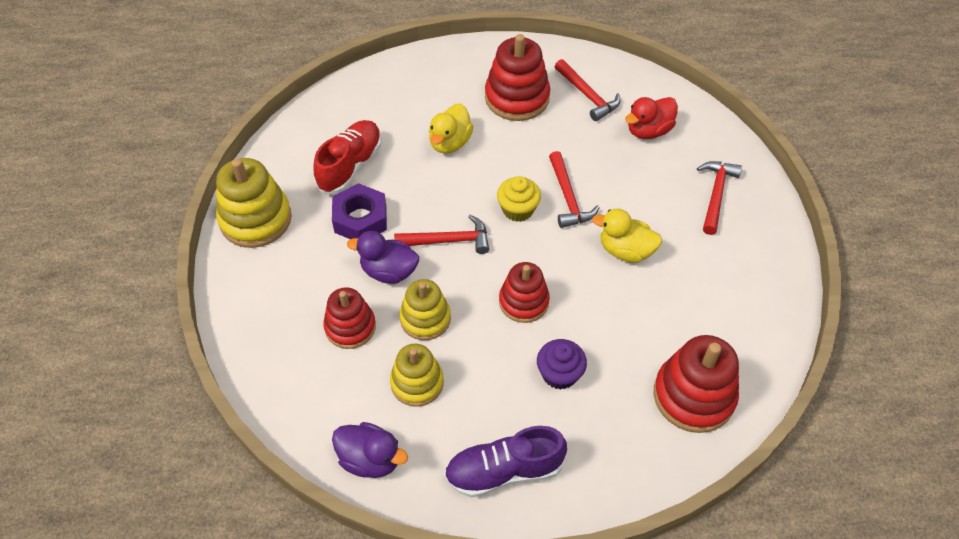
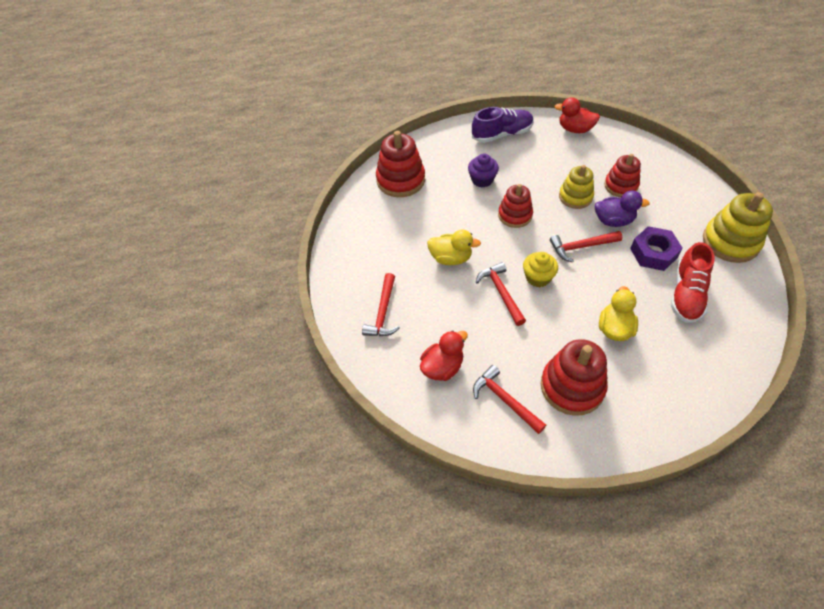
camera: 175 degrees right, 0 degrees up
(370, 459) = (575, 129): purple duck -> red duck
(417, 383) = (565, 164): yellow stacking toy -> none

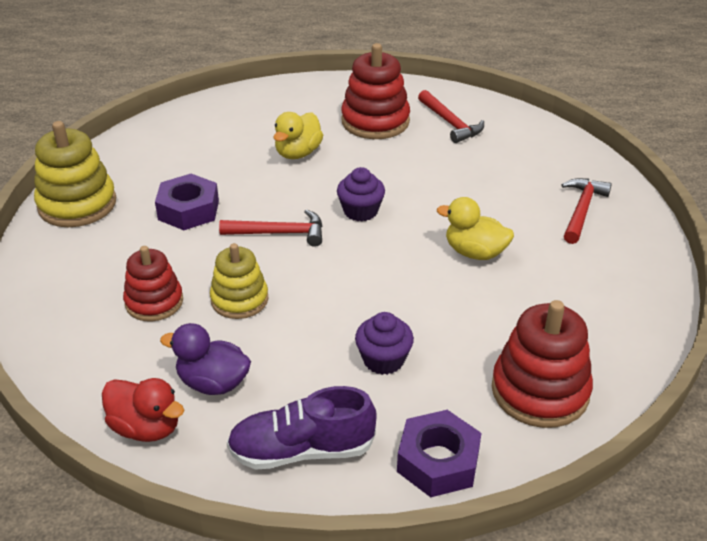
camera: 170 degrees left, 15 degrees down
(442, 141) = (438, 461): none -> purple nut
(442, 367) = (512, 154): red duck -> none
(501, 293) = (417, 204): red hammer -> none
(515, 215) = (353, 291): red stacking toy -> none
(538, 277) = (360, 211): yellow cupcake -> purple cupcake
(613, 221) = (208, 256): purple duck -> purple duck (213, 383)
(686, 294) = (188, 166): red shoe -> none

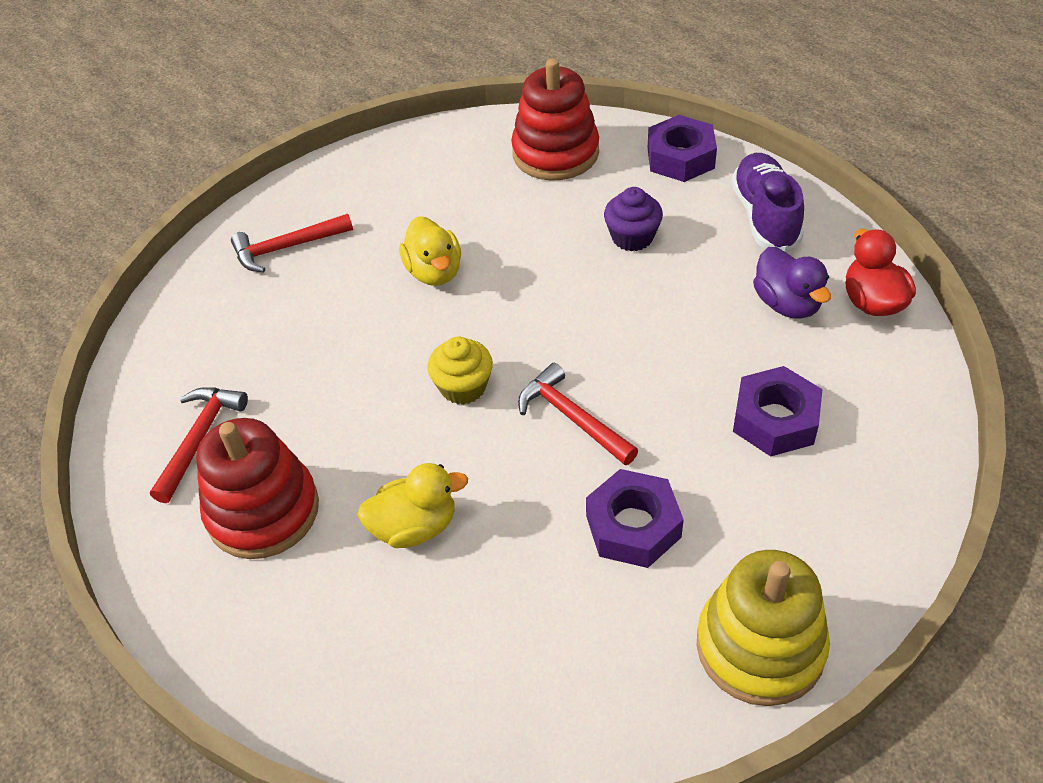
camera: 130 degrees left, 10 degrees up
(154, 302) = (775, 420): red stacking toy -> purple nut
(239, 299) = (690, 366): yellow stacking toy -> none
(302, 450) = (765, 216): purple shoe -> purple shoe turned 135 degrees counterclockwise
(360, 211) = (463, 387): purple cupcake -> yellow cupcake

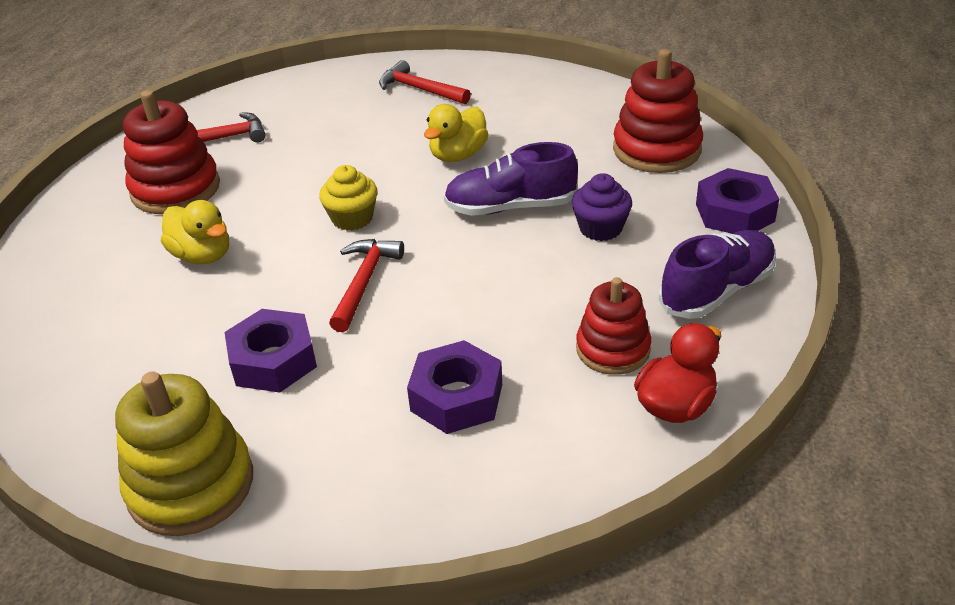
camera: 55 degrees right, 10 degrees down
(550, 275) = (510, 207): none -> purple shoe
(787, 304) = (613, 349): purple duck -> red stacking toy

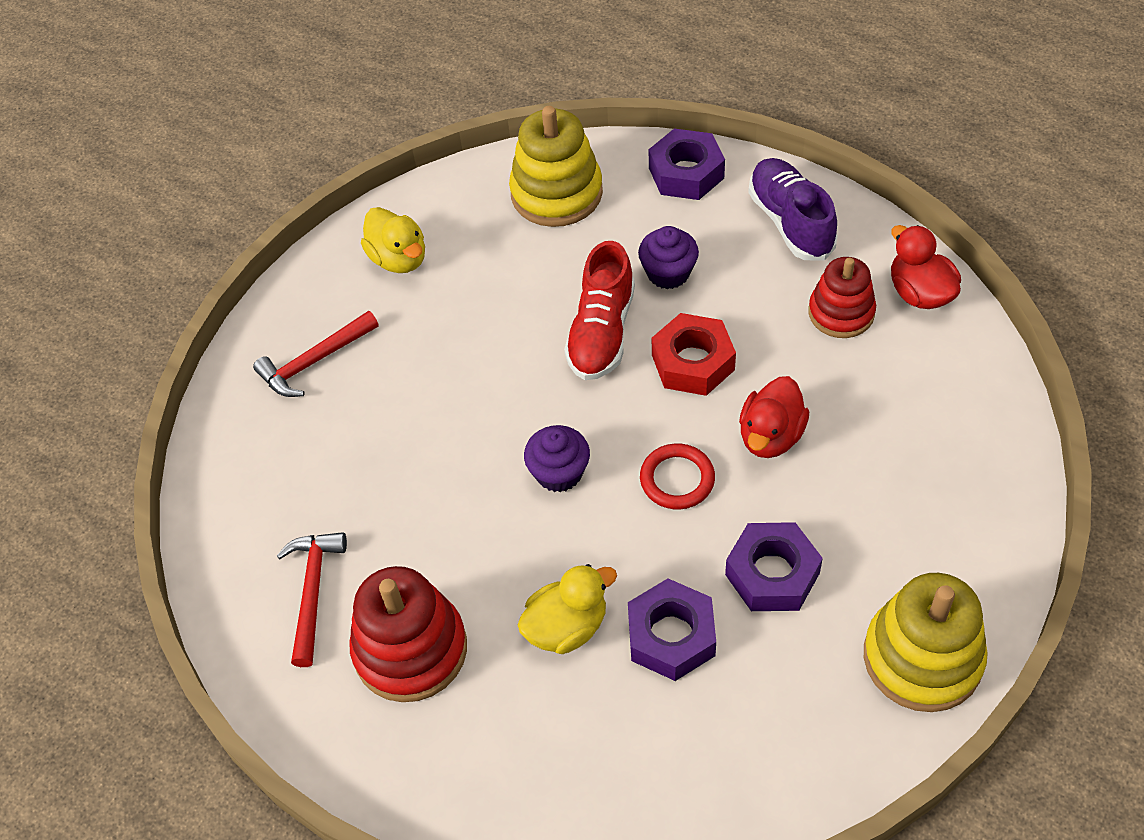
camera: 70 degrees left, 15 degrees up
(352, 218) = (559, 473): yellow cupcake -> purple cupcake
(364, 282) = (677, 479): red hammer -> red ring
(432, 330) = (770, 436): none -> red duck
(456, 397) = (867, 436): purple nut -> purple nut (671, 636)
(458, 155) = (482, 355): yellow duck -> yellow duck (399, 259)
(500, 264) = (693, 362): none -> red nut
(510, 207) = (601, 332): purple shoe -> red shoe
(656, 149) = (556, 193): red stacking toy -> yellow stacking toy

